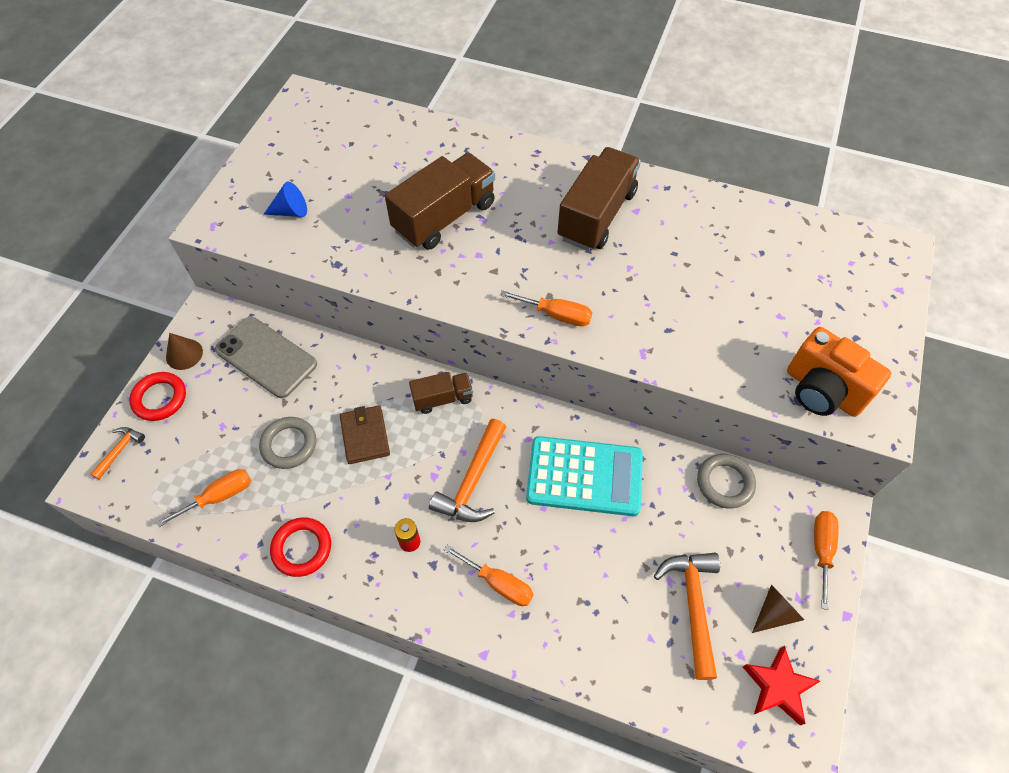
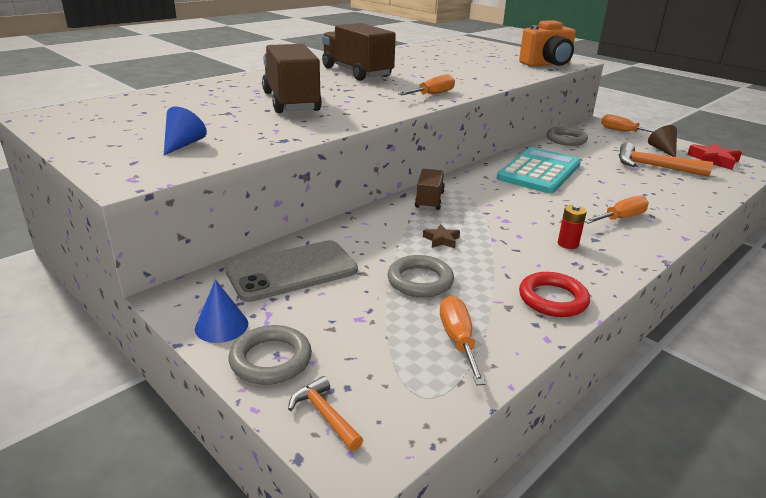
camera: 65 degrees left, 30 degrees down
(160, 398) = (271, 359): red ring -> grey ring
(184, 354) = (221, 326): brown cone -> blue cone
(365, 436) = (441, 240): brown wallet -> brown star
(472, 481) = (520, 207): orange hammer -> none

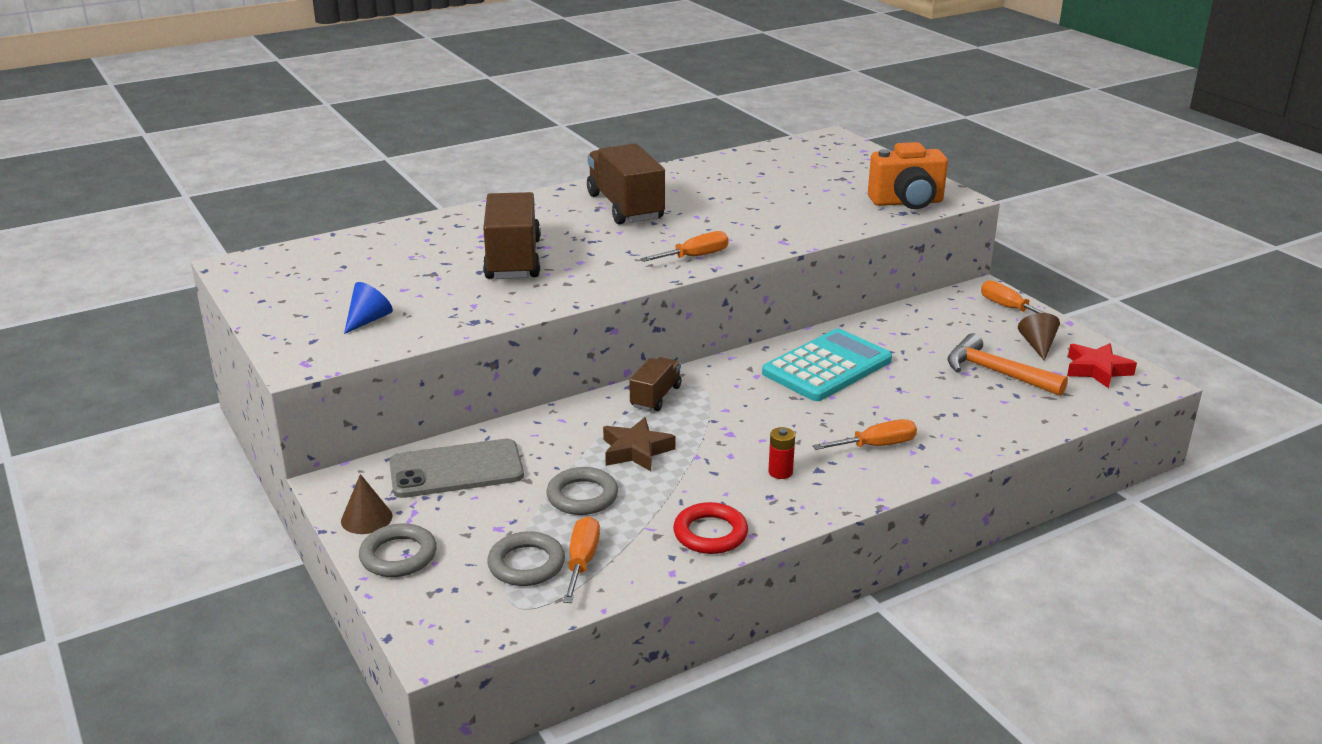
camera: 15 degrees right, 0 degrees up
(221, 326) = (366, 518): blue cone -> brown cone
(324, 414) = (424, 608): orange hammer -> none
(441, 240) = (636, 451): brown star -> brown star, size x1.74
(566, 139) = (909, 316): grey ring -> grey ring (526, 564)

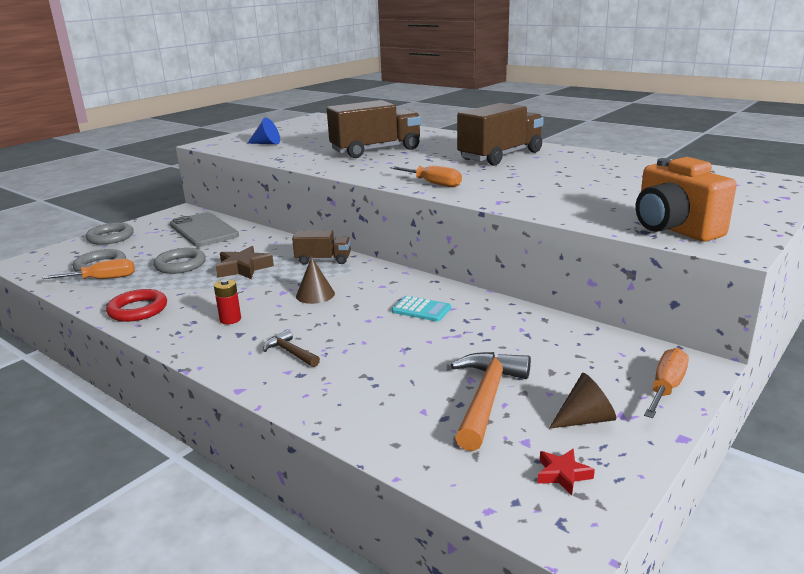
camera: 70 degrees right, 5 degrees down
(366, 518) = (148, 224): brown cone -> brown cone (315, 294)
(827, 367) = (421, 310): turquoise calculator -> turquoise calculator, size x0.45
(876, 446) = (290, 352): orange screwdriver -> brown hammer
(1097, 370) = (563, 474): red star -> red star, size x0.57

